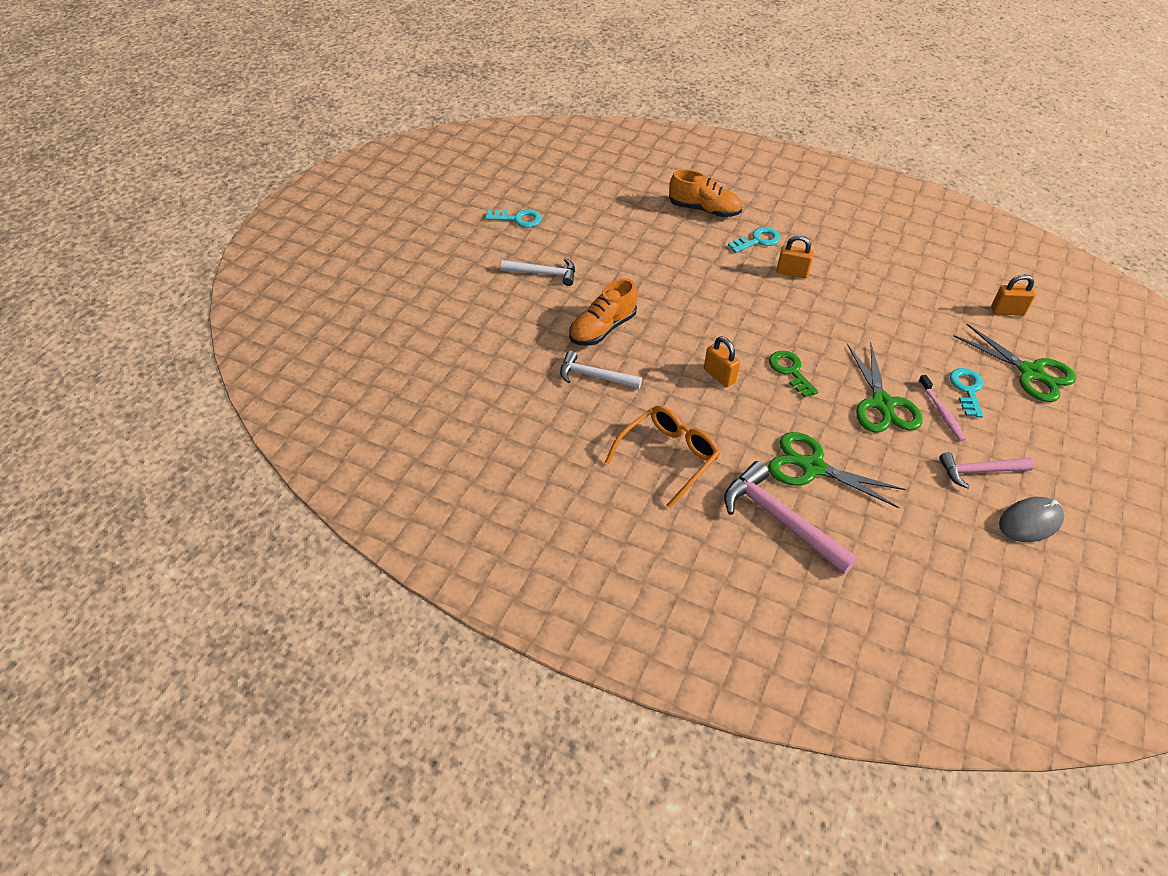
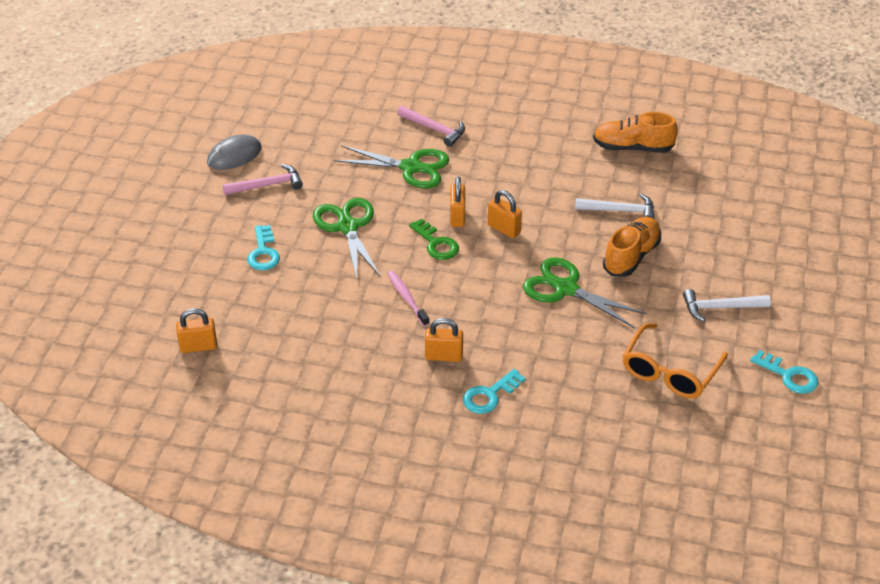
camera: 170 degrees right, 5 degrees down
(518, 219) = (789, 376): turquoise key -> turquoise key turned 135 degrees counterclockwise
(668, 457) = (533, 157): orange glasses -> orange glasses (670, 372)
(704, 210) = (566, 432): orange shoe -> orange shoe (632, 147)
(765, 397) = (457, 216): none -> orange padlock
(780, 519) = (434, 129): pink hammer -> pink hammer, size x0.65
(941, 412) = (292, 228): pink toothbrush -> pink toothbrush (407, 298)
(1031, 373) = (194, 279): green scissors -> green scissors (565, 288)

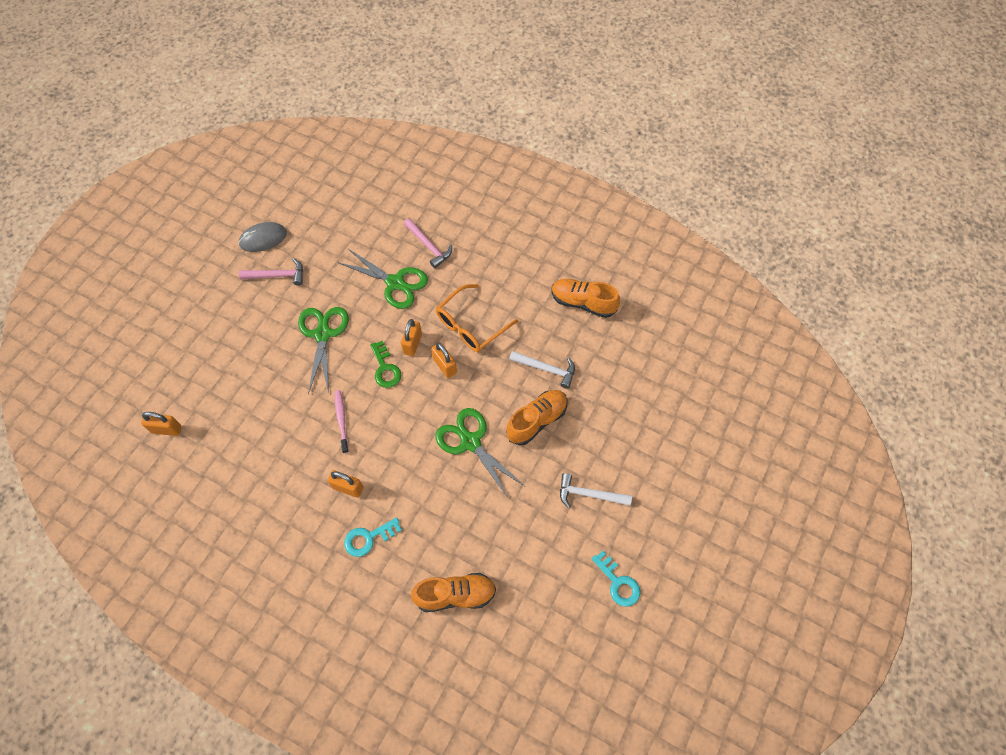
camera: 15 degrees right, 20 degrees up
(263, 253) = (249, 345): turquoise key -> none
(614, 424) = (455, 595): none -> orange shoe
(670, 372) = (521, 552): orange glasses -> orange glasses (471, 325)

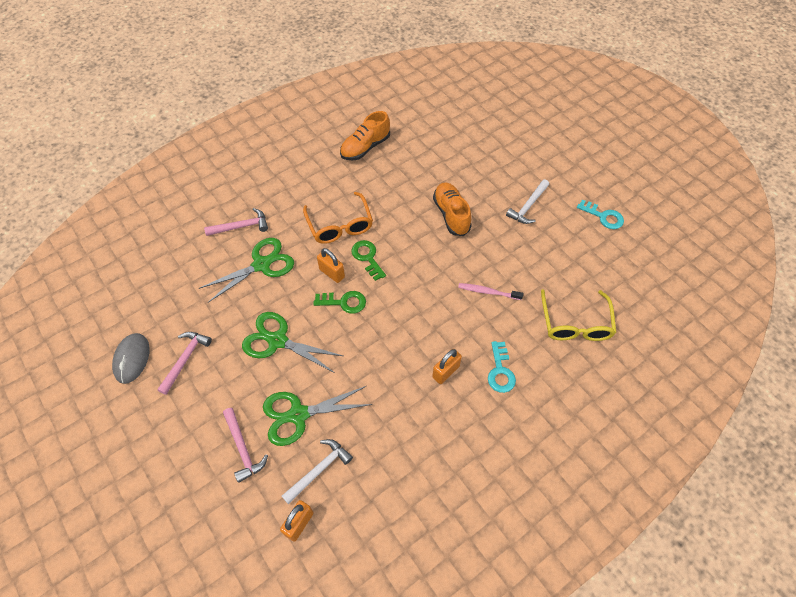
camera: 65 degrees left, 5 degrees down
(215, 358) = (243, 448): none -> pink hammer
(341, 420) = (376, 355): pink toothbrush -> pink toothbrush (488, 292)
(445, 366) = (367, 257): orange padlock -> green key
(455, 595) = (575, 324): orange shoe -> yellow glasses
(470, 442) = (447, 265): green scissors -> green scissors (298, 415)
(546, 369) = (410, 191): white hammer -> white hammer (319, 470)
(618, 583) = (603, 216): turquoise key -> turquoise key turned 45 degrees clockwise

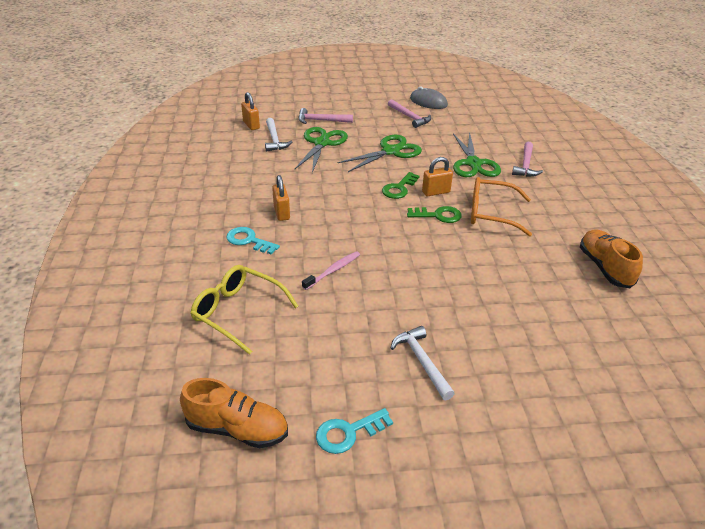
camera: 120 degrees right, 20 degrees down
(451, 214) = (454, 290): orange shoe -> orange shoe (237, 429)

